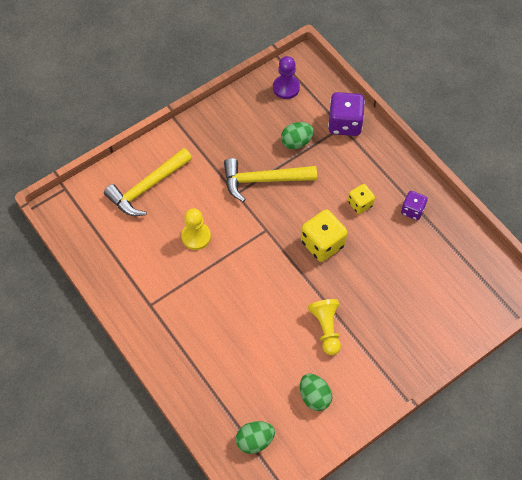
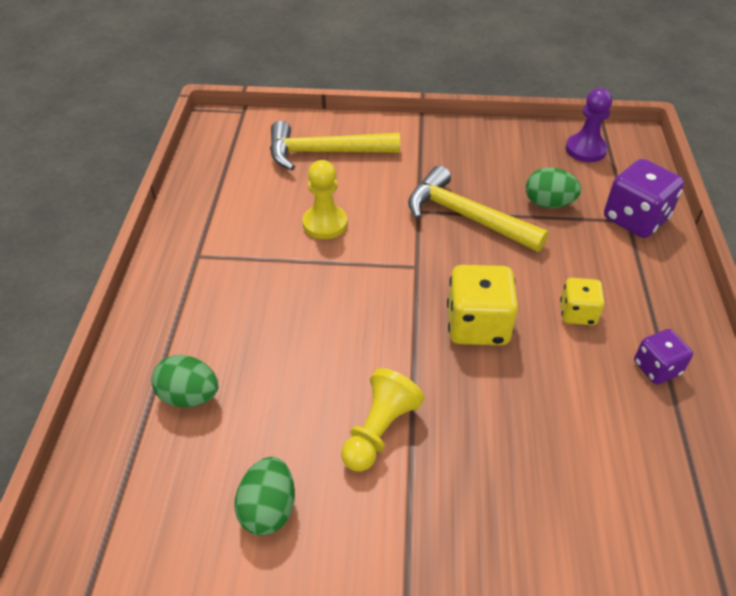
camera: 40 degrees right, 15 degrees down
(255, 440) = (126, 501): green egg -> green egg (189, 396)

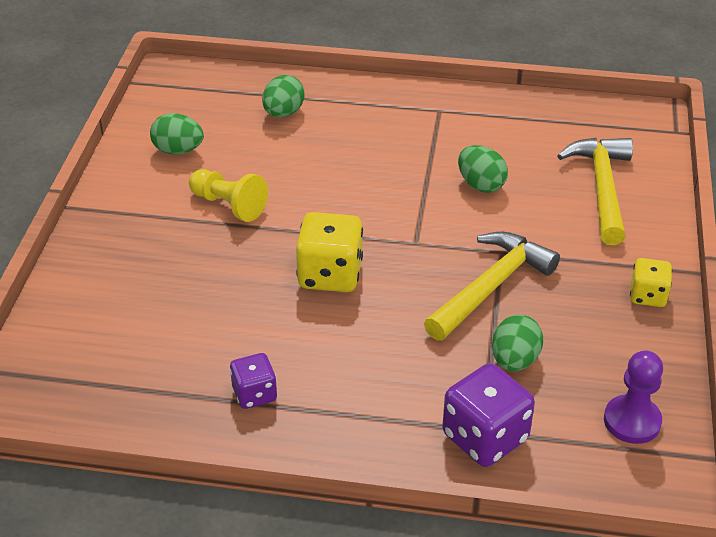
camera: 95 degrees right, 5 degrees down
(325, 224) = (481, 185): yellow pawn -> green egg
(577, 313) = (335, 350): yellow dice -> yellow dice (647, 296)

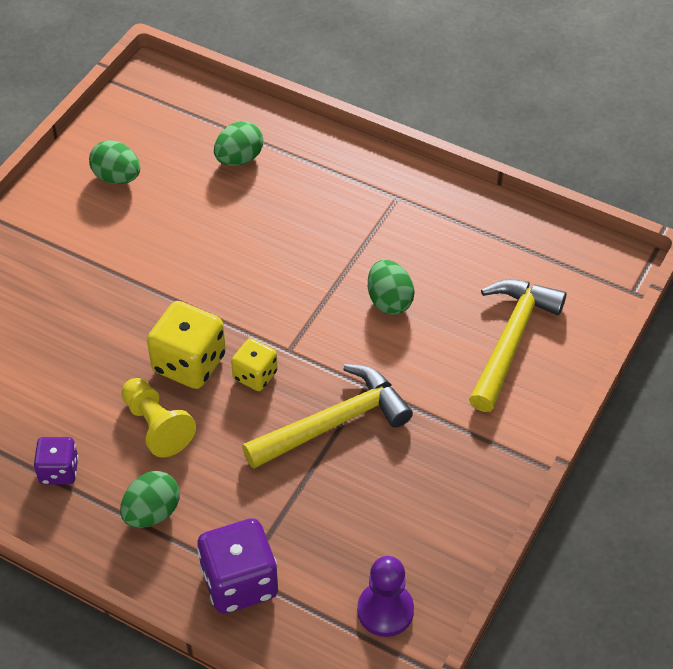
camera: 20 degrees right, 10 degrees up
(229, 205) = (134, 256): yellow pawn -> yellow pawn (157, 426)
(514, 360) = (311, 510): green egg -> green egg (152, 512)
(647, 296) = (482, 480): yellow dice -> yellow dice (255, 375)

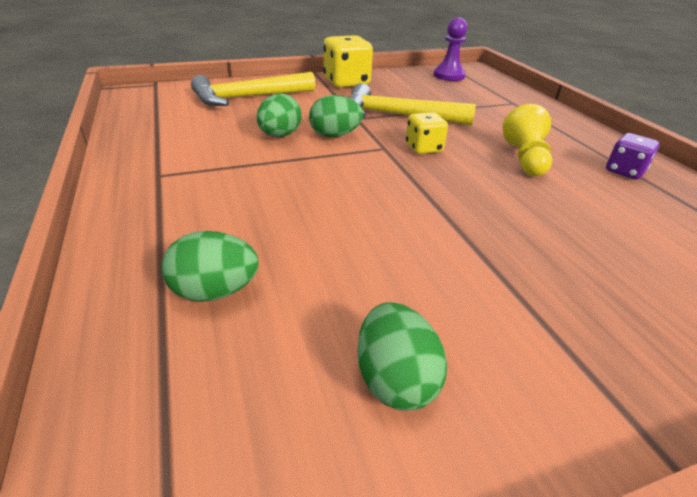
camera: 140 degrees left, 15 degrees down
(152, 512) = (556, 133): green egg -> green egg (335, 135)
(189, 363) = (469, 173): yellow dice -> yellow dice (346, 82)
(239, 582) = (517, 101): purple dice -> none

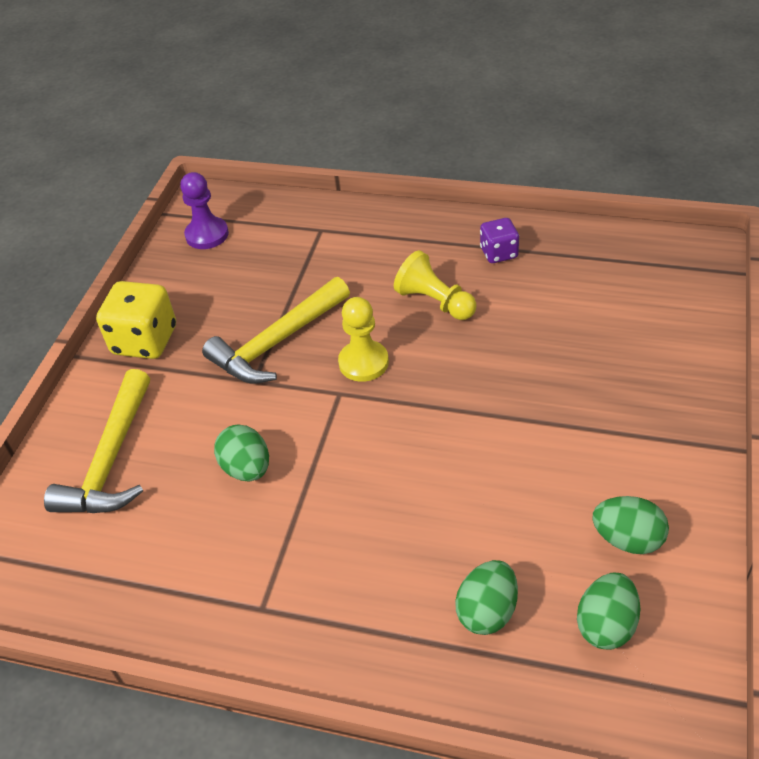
camera: 50 degrees left, 10 degrees up
(335, 135) = (283, 420): green egg -> green egg (606, 625)
(423, 148) = (363, 362): yellow dice -> yellow pawn

